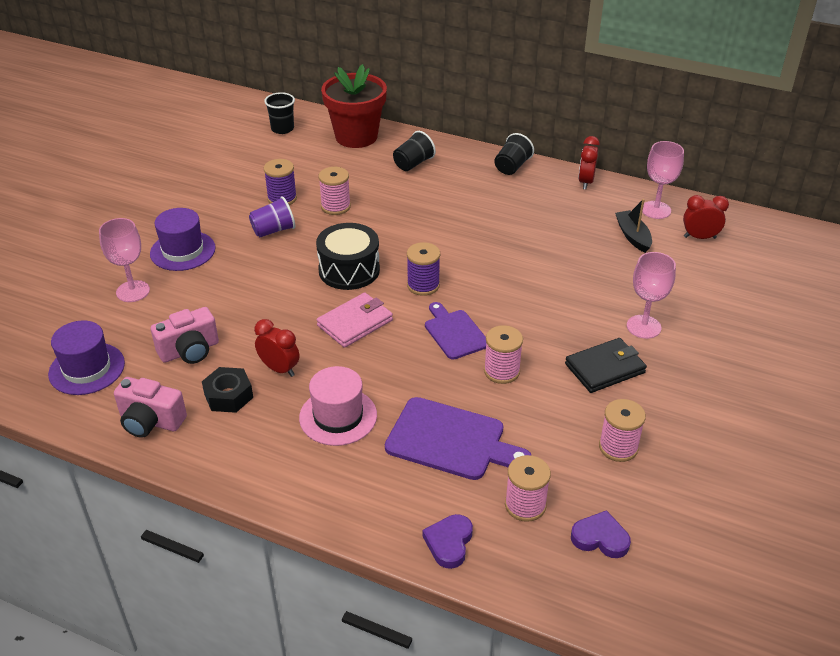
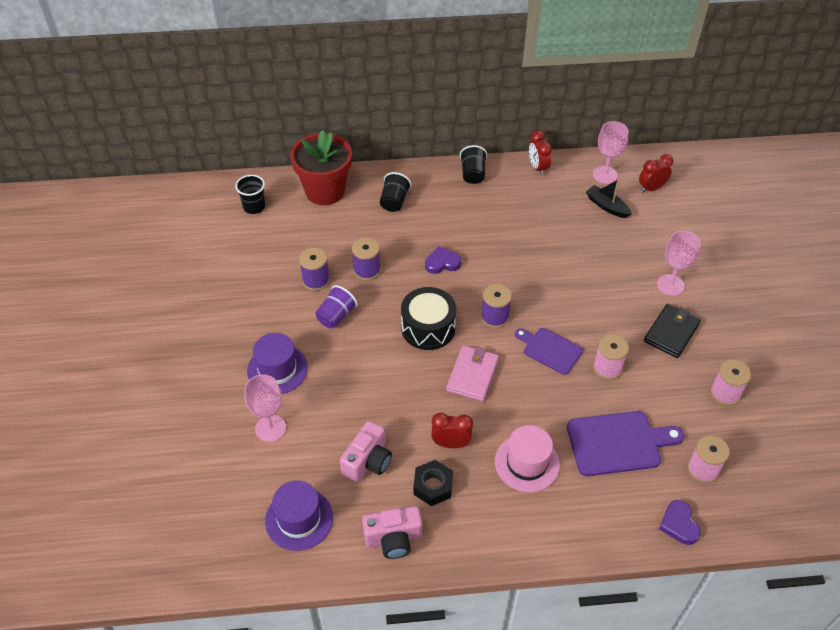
camera: 30 degrees left, 10 degrees up
(335, 206) = (367, 270): pink spool -> purple spool
(600, 538) = (764, 469): purple heart -> purple heart (442, 263)

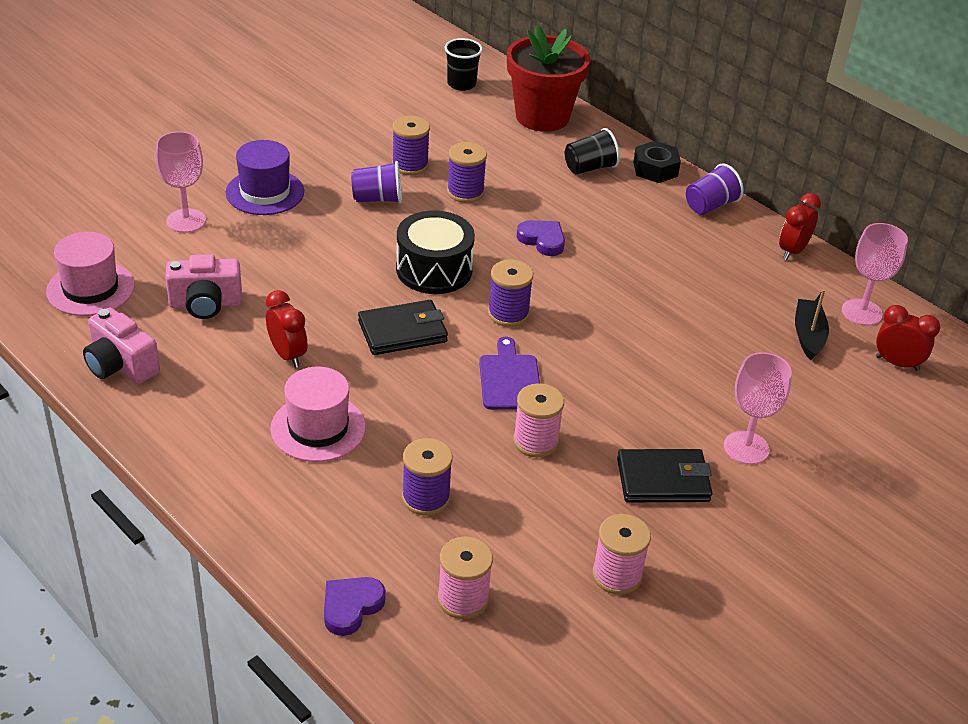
camera: 50 degrees right, 10 degrees down
(299, 519) = (90, 288): purple hat -> pink hat
(433, 486) = (216, 366): black nut -> black nut (655, 169)
(472, 375) = (402, 331): pink wallet -> black wallet
(473, 174) = (710, 206): black cup -> purple cup
(618, 443) = (426, 498): purple cutting board -> purple spool

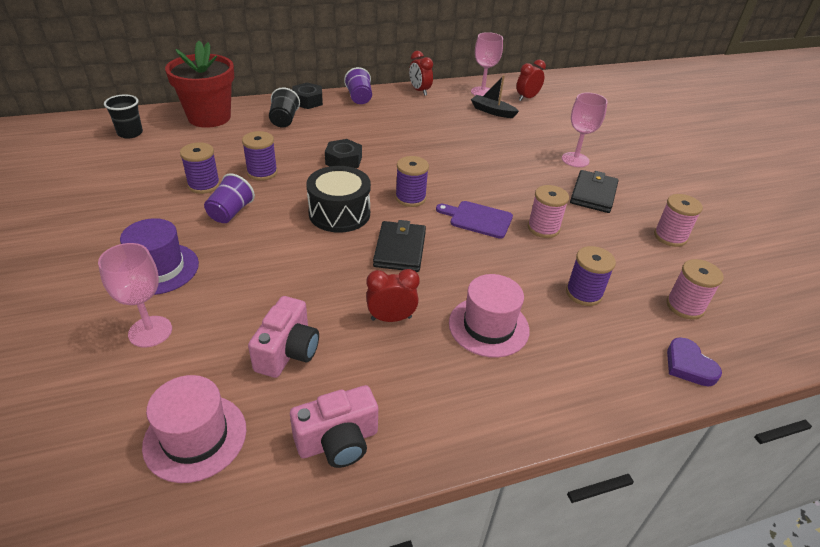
camera: 65 degrees left, 0 degrees up
(542, 240) = (343, 161): purple heart -> black nut

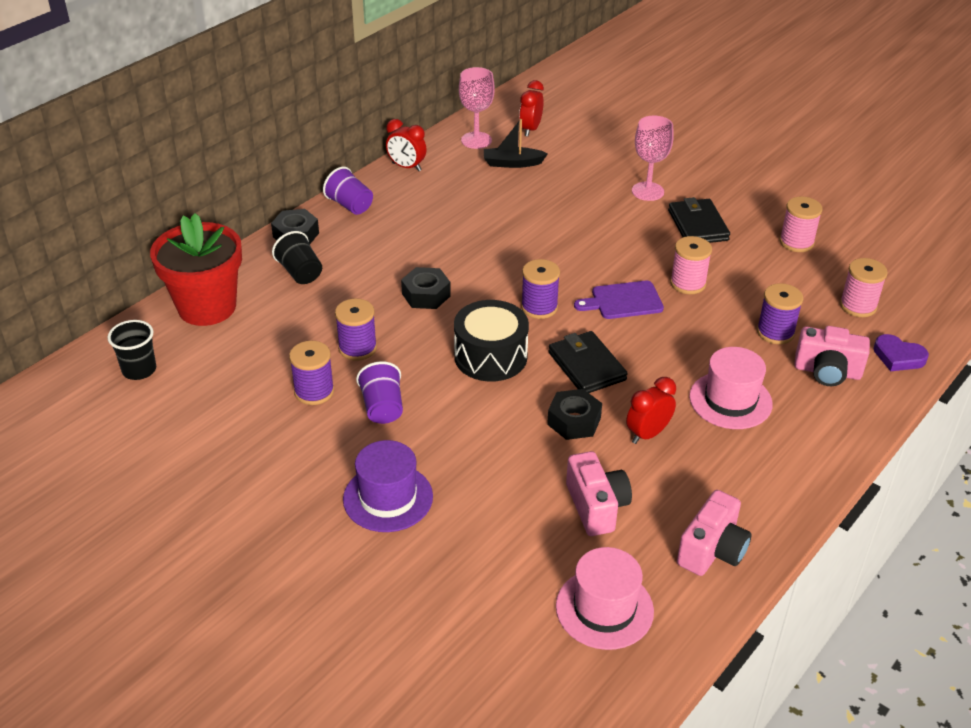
camera: 30 degrees left, 0 degrees up
(150, 331) = (458, 554): pink goblet -> none
(346, 281) = (574, 421): none -> black nut
(603, 345) = (827, 372): none -> pink camera

